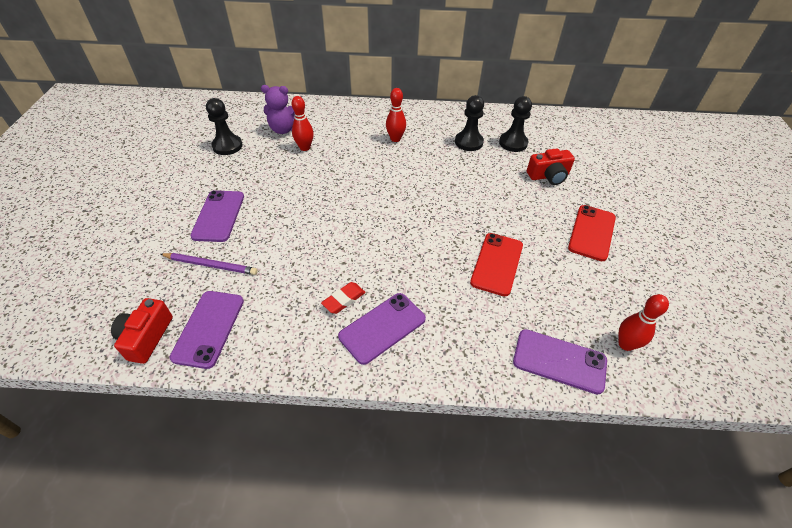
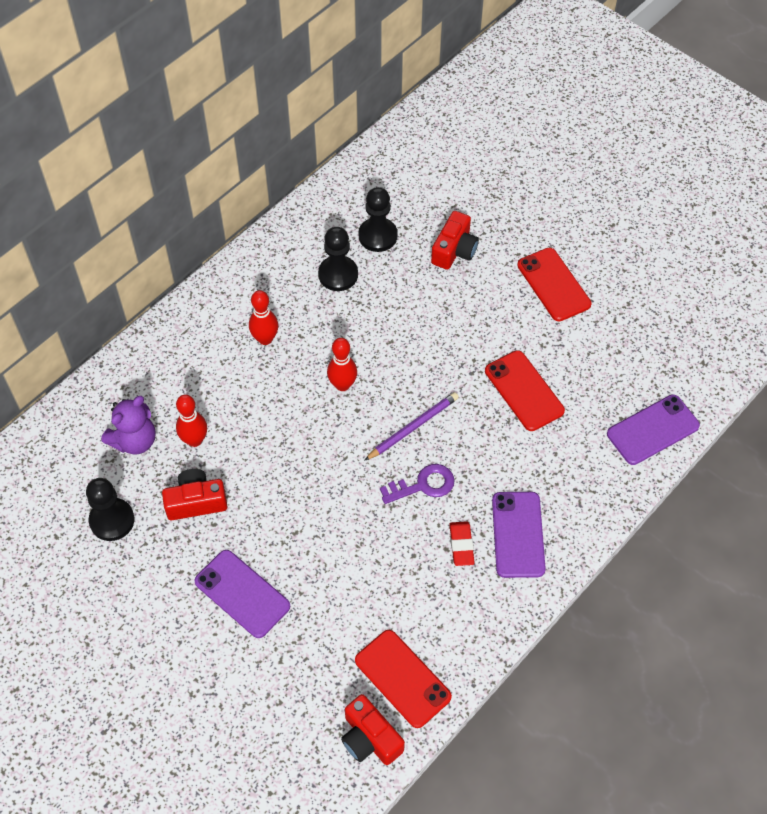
camera: 50 degrees left, 10 degrees up
(209, 328) = (402, 678): purple phone -> red phone
(211, 265) = (316, 637): purple pencil -> purple pencil (413, 427)
(266, 167) = (196, 502): none -> red camera
(371, 254) = (423, 485): none -> purple key
(625, 344) = (675, 371): red bowling pin -> red bowling pin (342, 385)

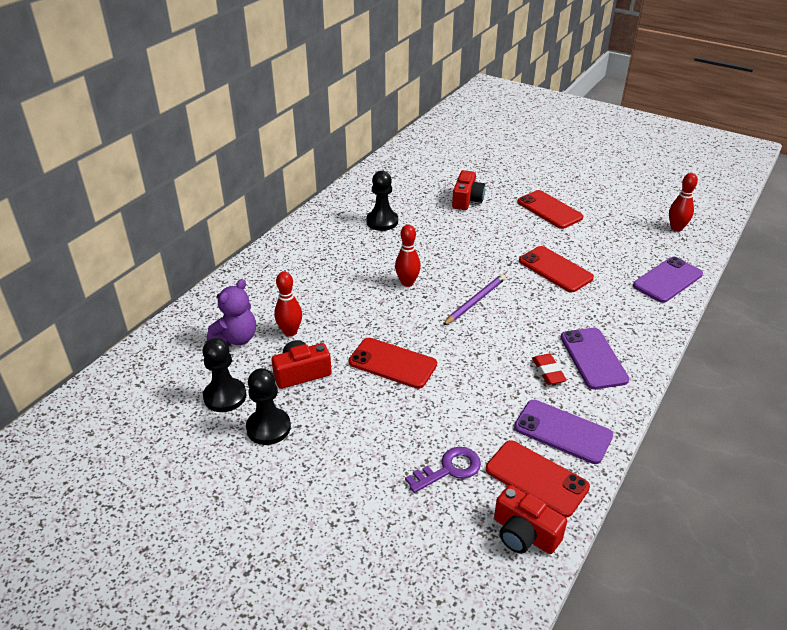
camera: 10 degrees left, 20 degrees down
(242, 594) = (362, 434): purple phone -> purple phone (563, 431)
(265, 339) = (334, 263): red bowling pin -> red bowling pin (676, 228)
(296, 504) = (392, 363): none -> red phone
(378, 236) = (405, 198): black pawn -> black pawn (268, 428)
(423, 485) = (498, 336): purple key -> purple key (449, 469)

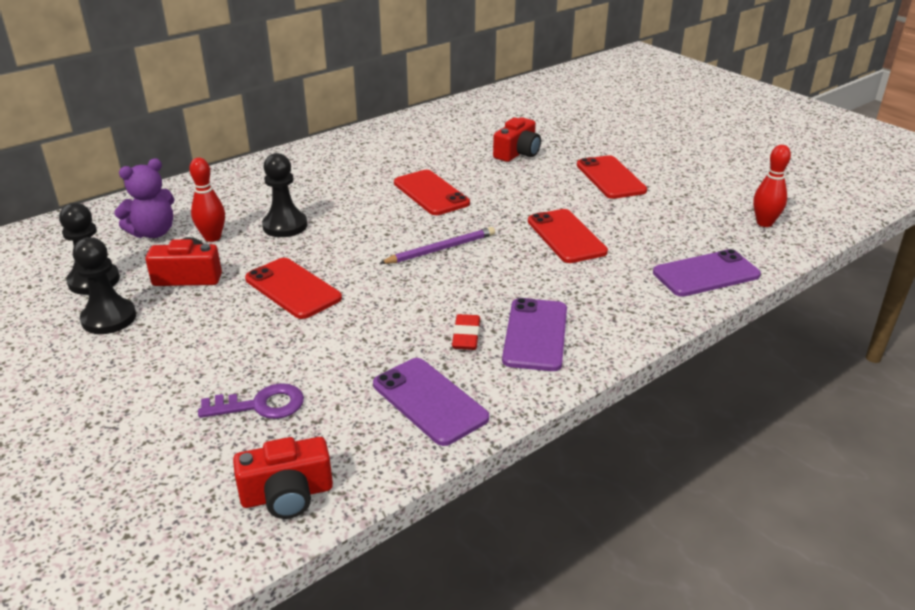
camera: 20 degrees right, 5 degrees down
(382, 221) = (402, 157): black pawn -> black pawn (285, 226)
(407, 283) = (378, 217): red bowling pin -> none
(524, 533) = (287, 495): red camera -> red camera turned 75 degrees counterclockwise
(536, 478) = (354, 441): red phone -> red phone (431, 193)

